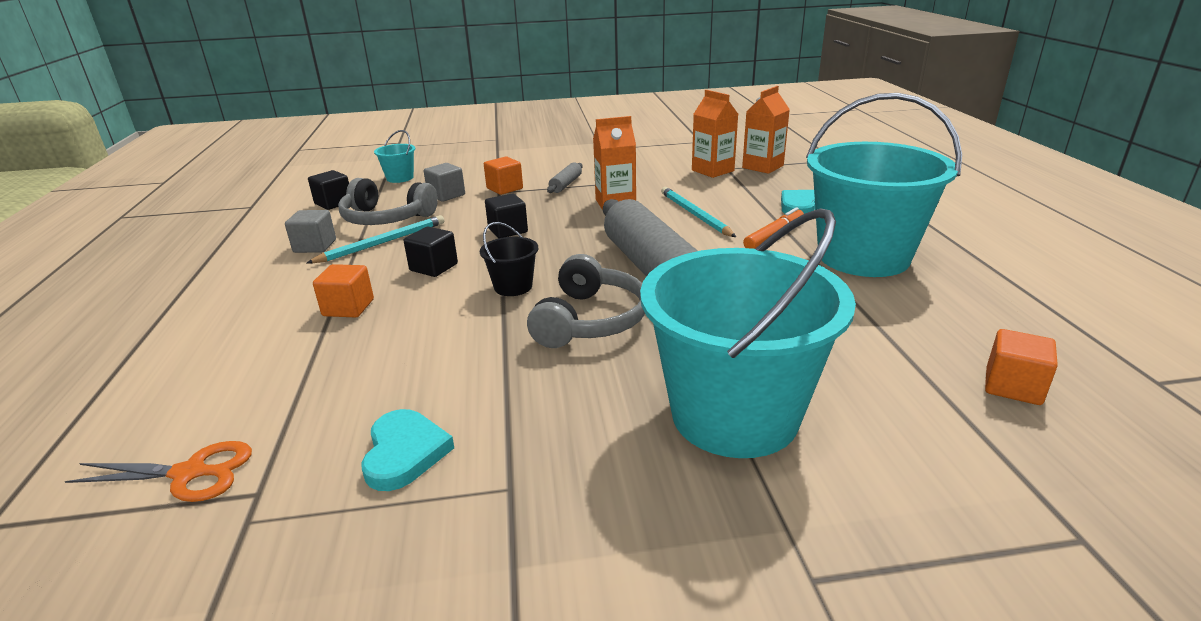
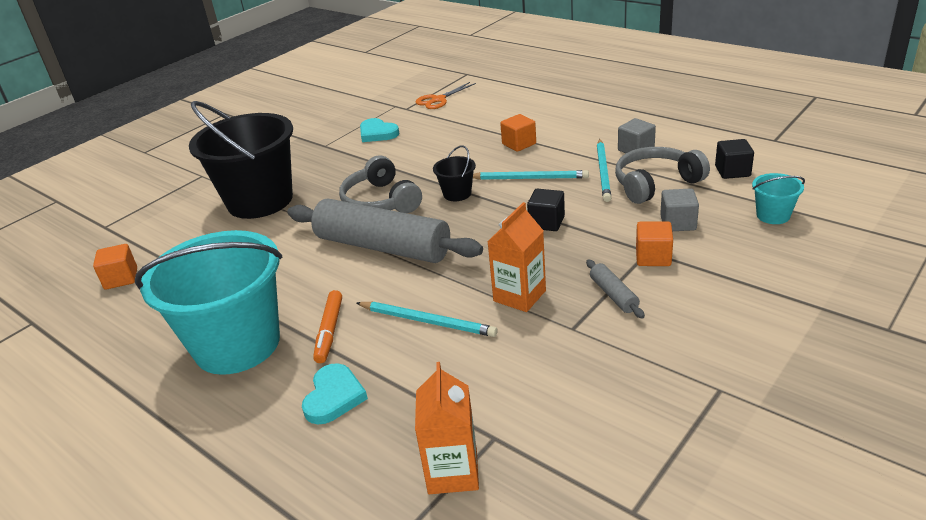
camera: 140 degrees right, 5 degrees up
(434, 267) = (529, 178): black cube -> turquoise pencil
(712, 170) = (504, 419): orange carton -> none
(734, 415) = (260, 201): turquoise bucket -> black bucket

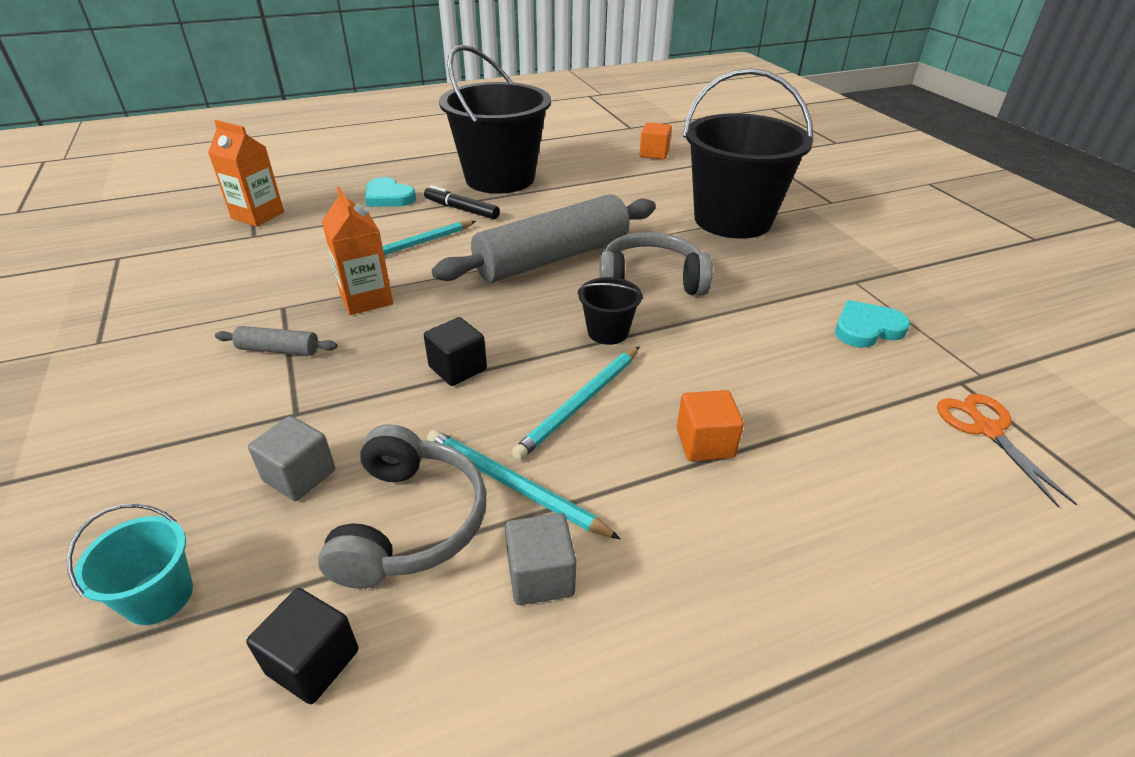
camera: 115 degrees right, 5 degrees up
(237, 344) = (500, 178): turquoise bucket -> black bucket
(329, 331) = (461, 209): orange marker -> black marker
(653, 257) = (281, 410): orange cube -> none

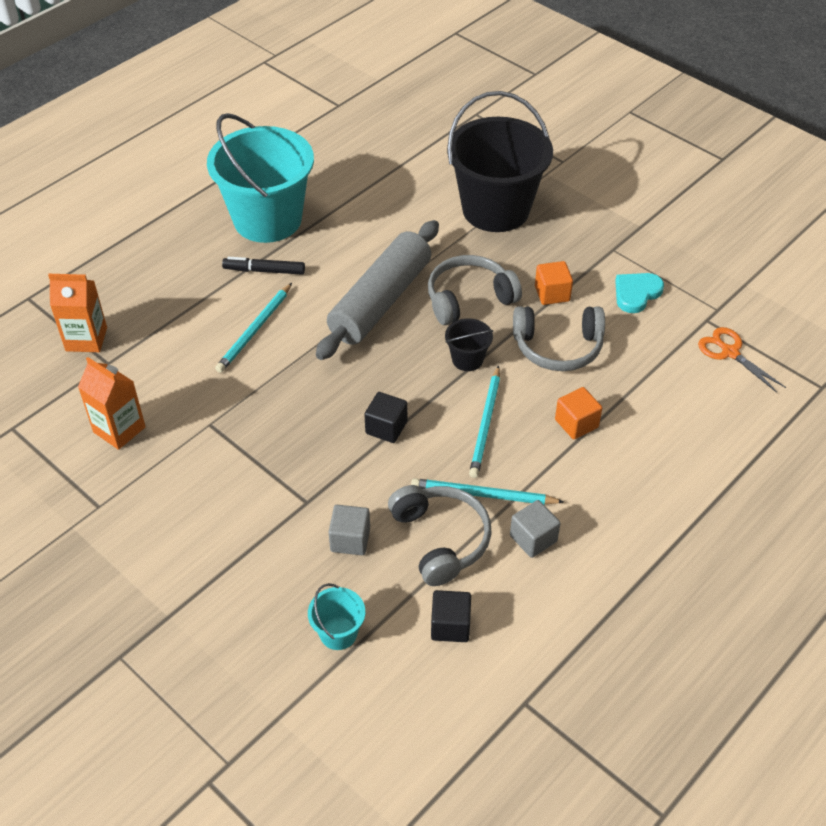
camera: 25 degrees left, 10 degrees up
(278, 350) = (245, 461): grey rolling pin -> none
(366, 299) = (268, 393): orange carton -> orange carton (119, 429)
(388, 197) = (185, 277): turquoise heart -> none
(500, 178) = (267, 219): black bucket -> turquoise bucket
(654, 154) = (384, 140): orange cube -> orange cube (552, 293)
(730, 352) = (558, 347): none -> grey headphones

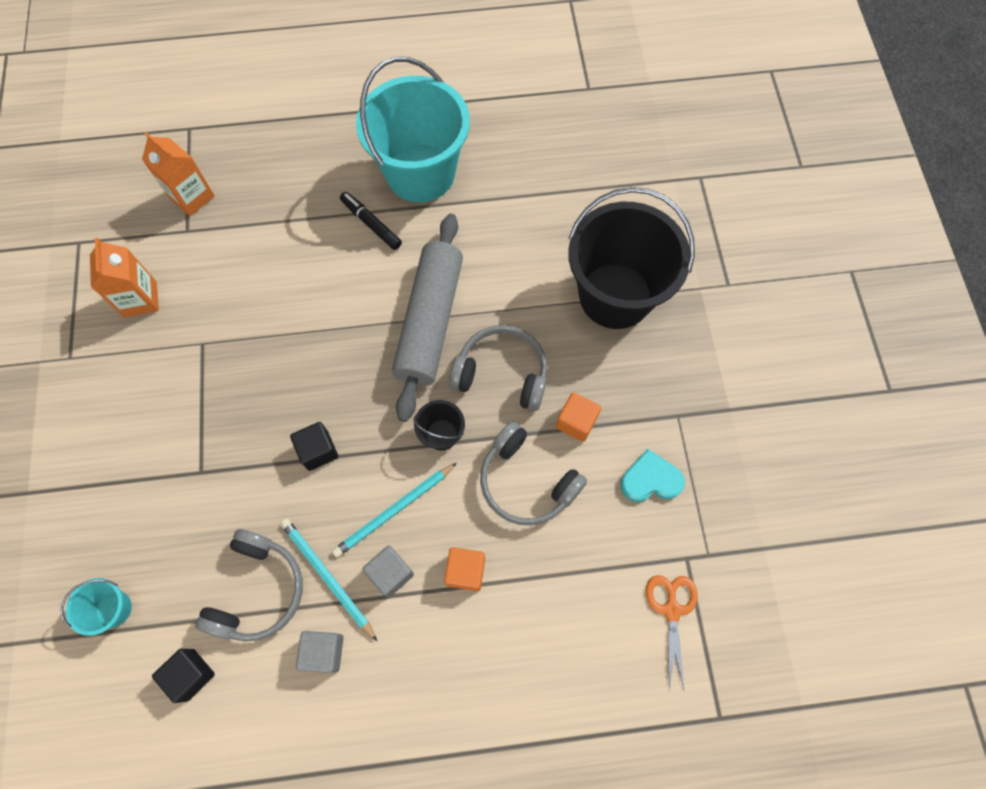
camera: 40 degrees right, 20 degrees up
(255, 330) = (311, 278): turquoise pencil -> none
(350, 540) = (197, 533): grey cube -> grey cube (390, 573)
(380, 301) = (430, 322): grey rolling pin -> grey rolling pin turned 60 degrees counterclockwise

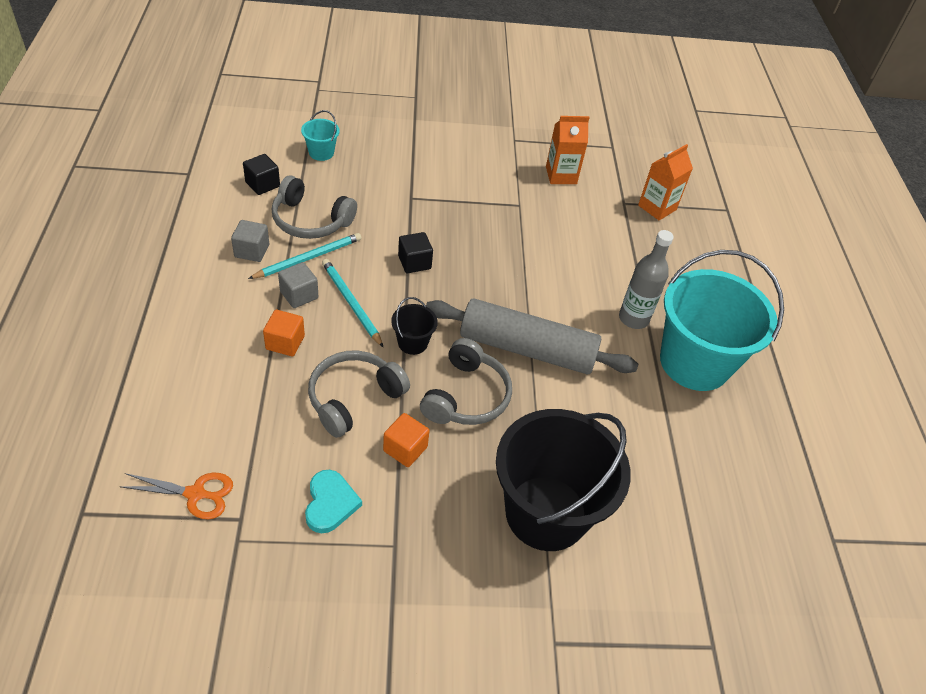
camera: 90 degrees right, 20 degrees down
(371, 224) = (633, 318): black marker -> grey bottle

